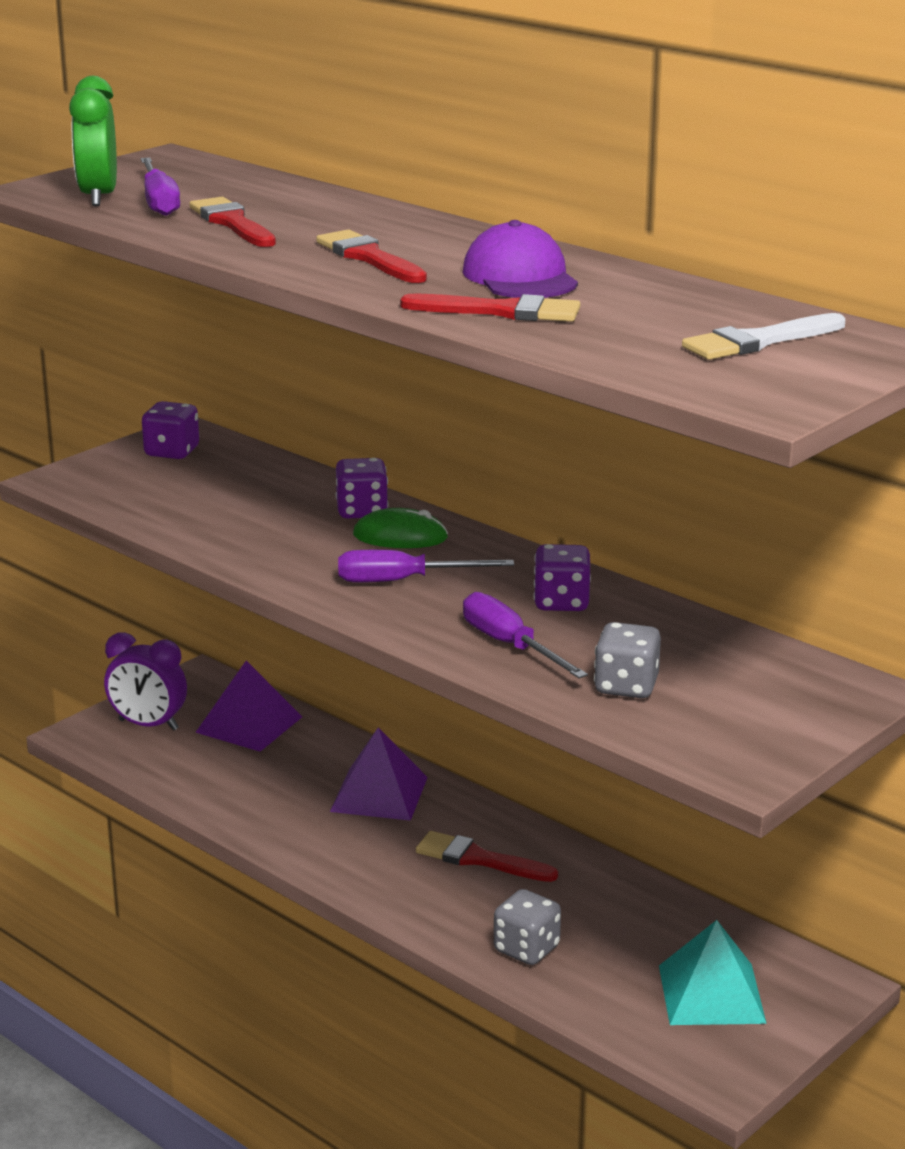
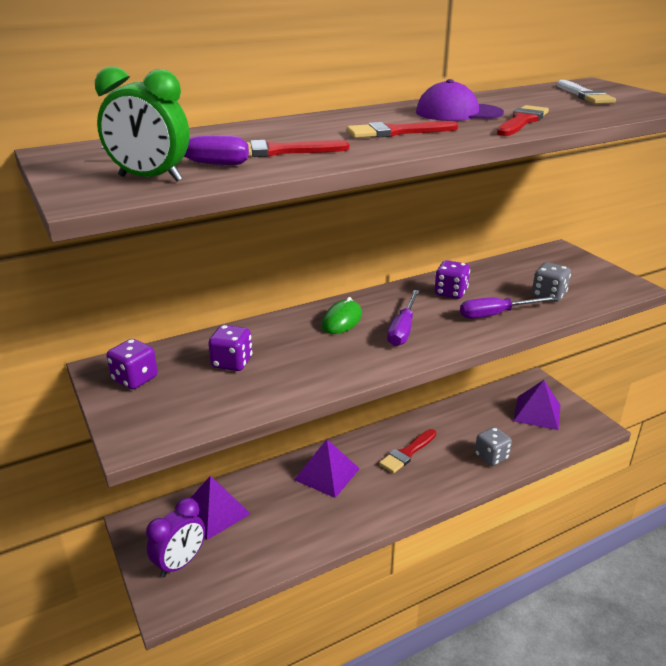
camera: 70 degrees left, 5 degrees up
(362, 511) = (297, 325): purple dice -> purple dice (232, 363)
(711, 994) = (537, 413): turquoise pyramid -> purple pyramid

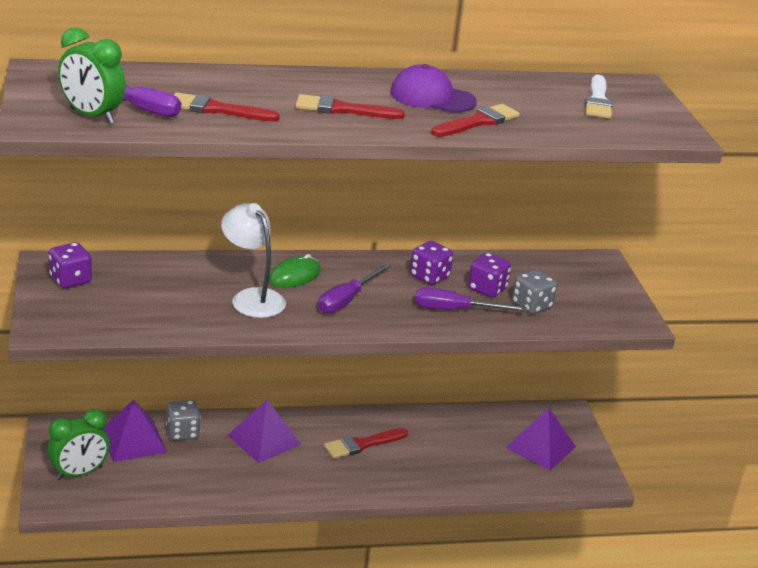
camera: 15 degrees right, 0 degrees up
(180, 563) = (79, 473): purple clock -> green clock
(232, 363) = (163, 288): purple dice -> purple dice (487, 289)
(320, 349) = (252, 298): none -> white lamp
(491, 457) = (451, 474): grey dice -> grey dice (182, 433)

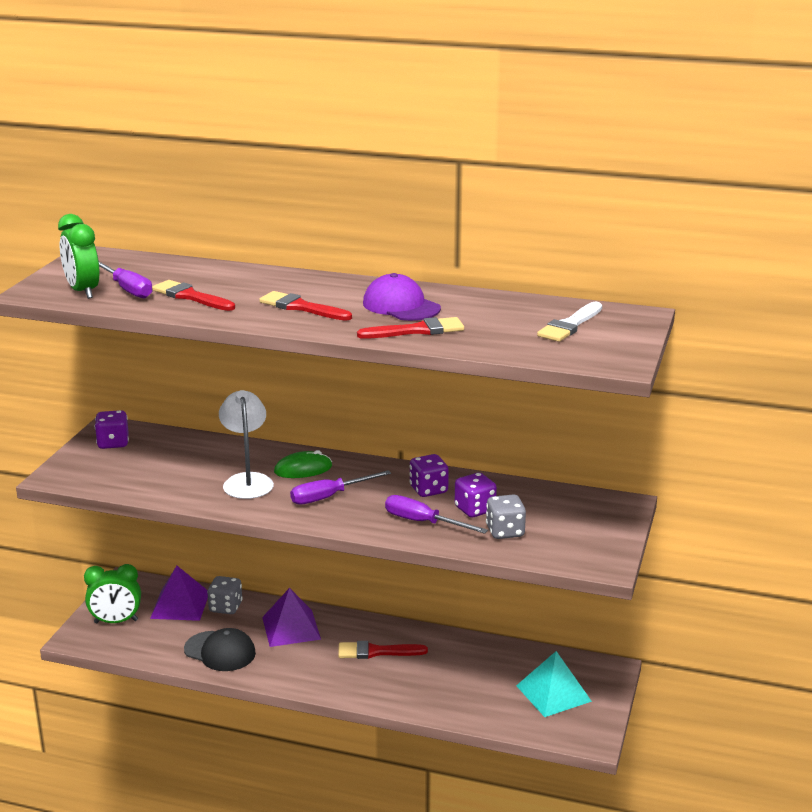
camera: 30 degrees right, 5 degrees down
(213, 479) = (220, 651): none -> black cap
(540, 447) = (553, 693): purple pyramid -> turquoise pyramid

